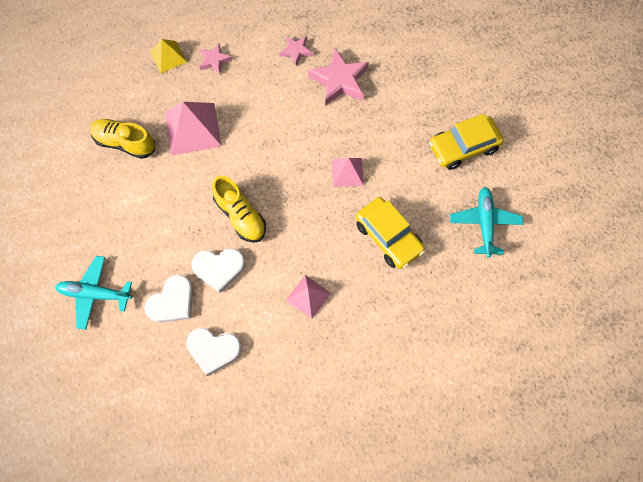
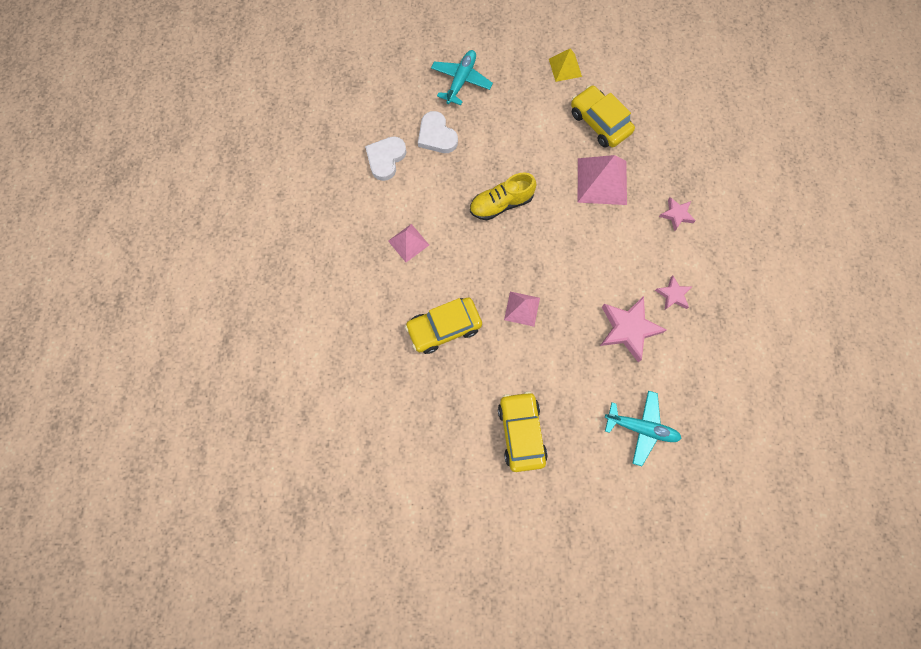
camera: 105 degrees right, 5 degrees up
(125, 143) = (599, 122): yellow shoe -> yellow car
(168, 57) = (689, 174): yellow pyramid -> yellow pyramid (565, 67)
(219, 268) = (455, 176): white heart -> none
(484, 223) = (432, 424): turquoise plane -> turquoise plane (641, 428)

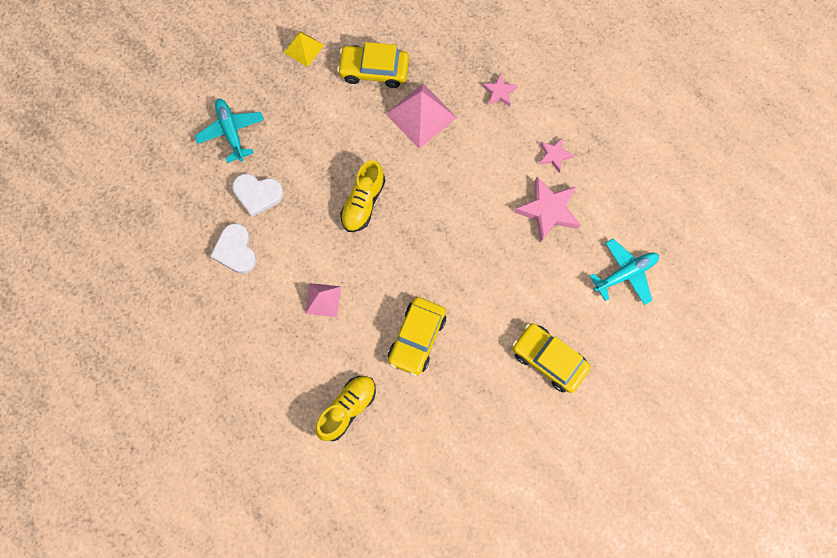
camera: 45 degrees left, 0 degrees up
(350, 329) = (347, 408): none -> yellow shoe
(522, 308) = (459, 268): pink pyramid -> none

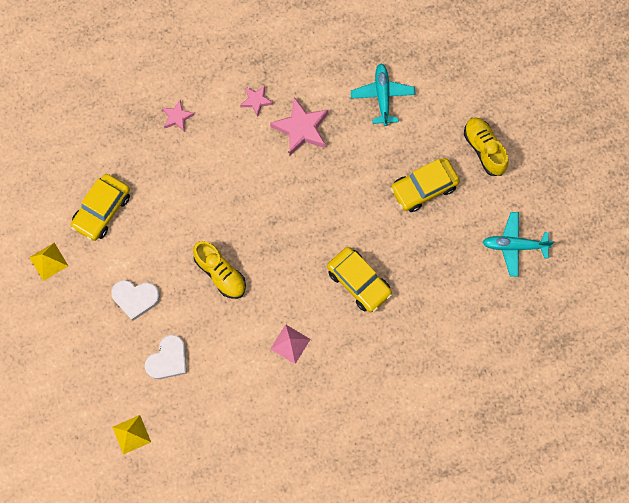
camera: 65 degrees left, 0 degrees up
(172, 195) = (131, 434): none -> yellow pyramid
(231, 132) = (97, 358): turquoise plane -> turquoise plane (514, 246)
(235, 250) = (210, 399): white heart -> white heart (135, 298)
(347, 408) = (391, 363): yellow shoe -> yellow shoe (484, 149)
(421, 115) = (165, 190): pink pyramid -> none

